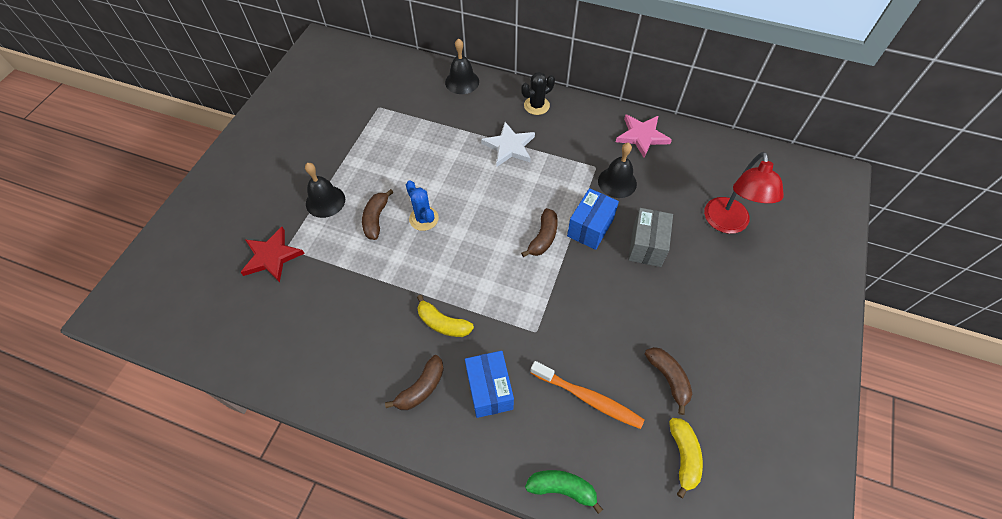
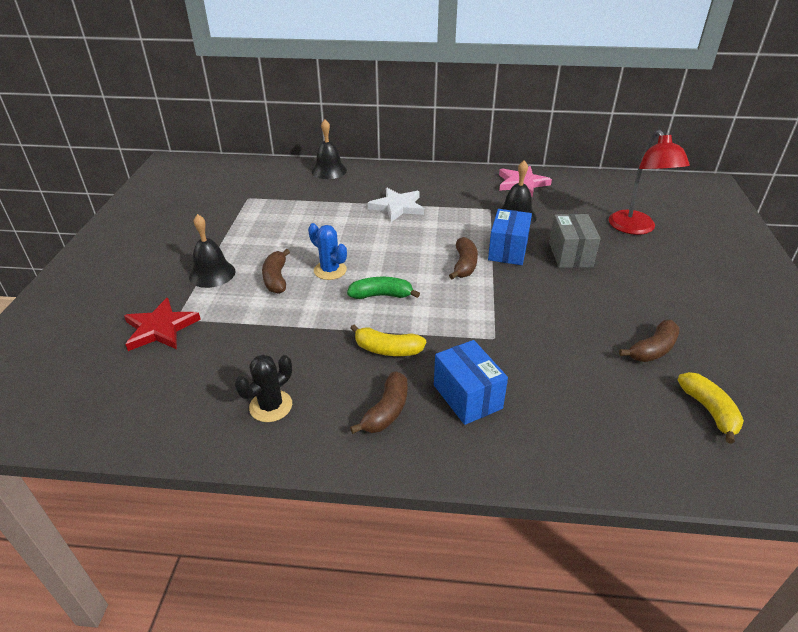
camera: 15 degrees left, 20 degrees down
(536, 105) = (411, 177): black cactus -> black cactus (271, 406)
(562, 488) = (596, 470): green banana -> green banana (381, 295)
(588, 398) = (580, 382): orange toothbrush -> none
(668, 378) = (653, 349): brown banana -> brown banana turned 90 degrees clockwise

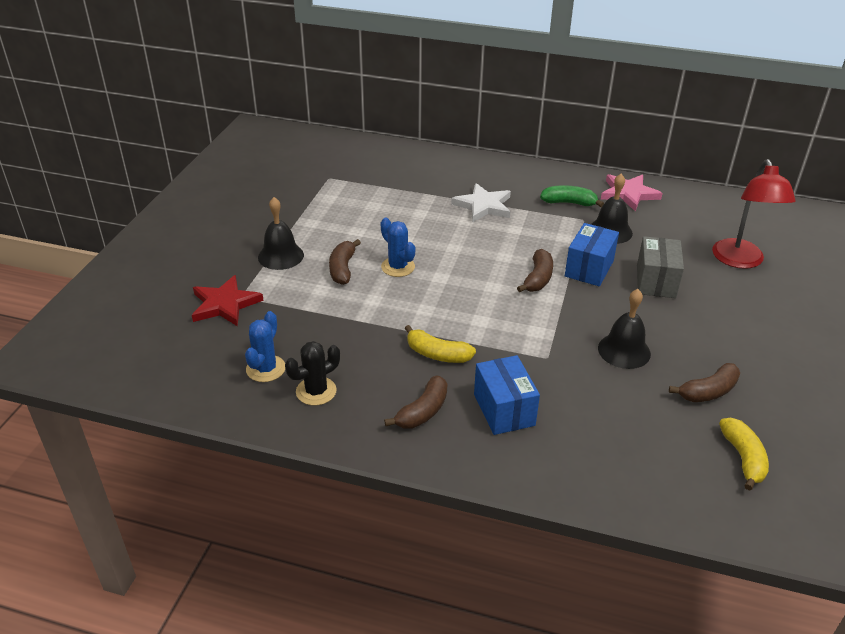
camera: 10 degrees right, 0 degrees up
(213, 390) = (266, 369): none -> blue cactus
(329, 171) = (419, 156): black bell -> black bell (624, 350)
(381, 295) = (444, 299): green banana -> green banana (569, 203)

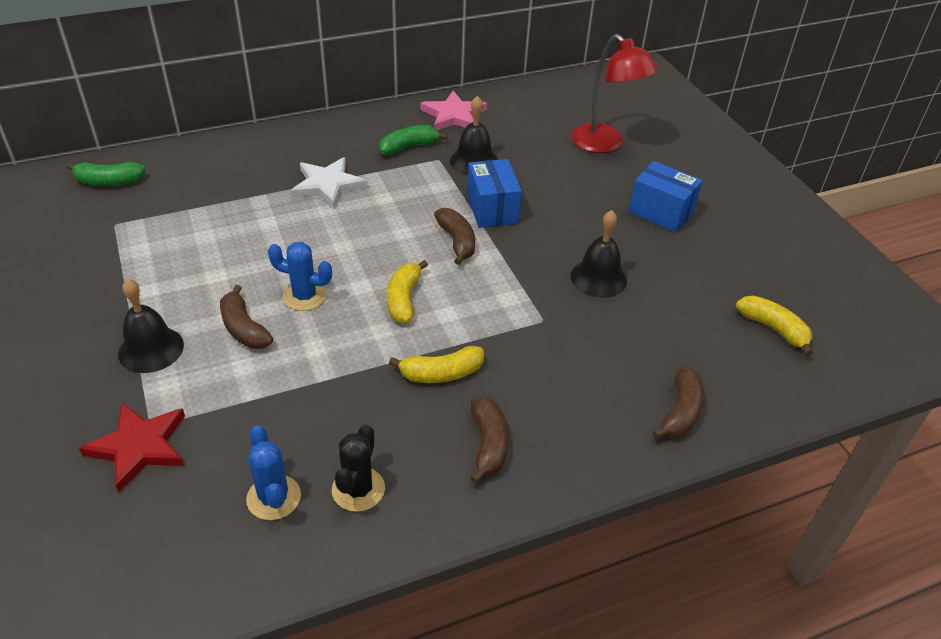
camera: 40 degrees left, 5 degrees up
(349, 152) = (109, 182): none -> green banana
(460, 298) = (404, 299): none -> yellow banana
(504, 410) = (558, 396): blue box -> blue box (661, 212)
(656, 281) = (559, 195): grey box -> none
(708, 391) = (695, 282): brown banana -> brown banana (680, 412)

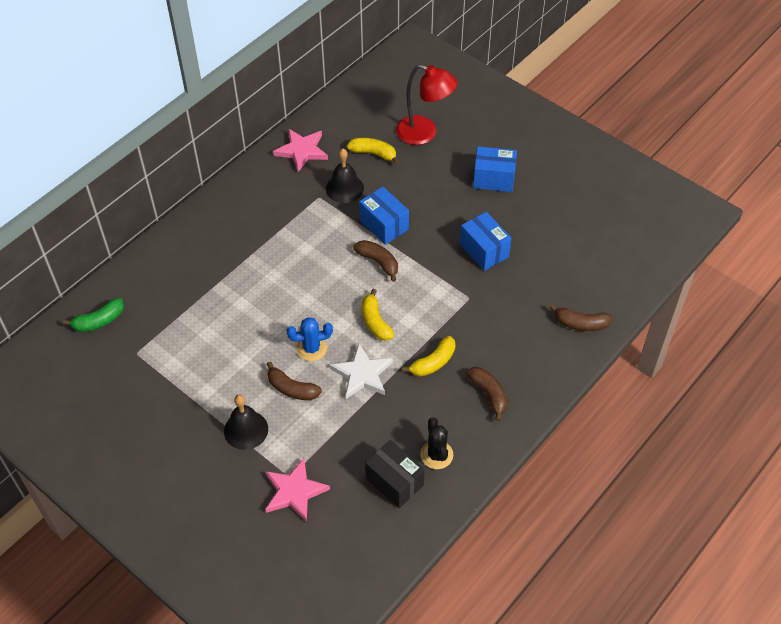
camera: 25 degrees left, 10 degrees up
(139, 447) = (294, 491): red star -> pink star
(274, 497) = (394, 482): blue cactus -> black box
(328, 185) = (258, 254): white star -> white star (362, 374)
(409, 147) = (290, 195): green banana -> none
(598, 278) = (484, 250): black bell -> blue box
(680, 412) = (580, 324): brown banana -> brown banana turned 105 degrees clockwise
(773, 328) = (604, 241): yellow banana -> yellow banana (373, 153)

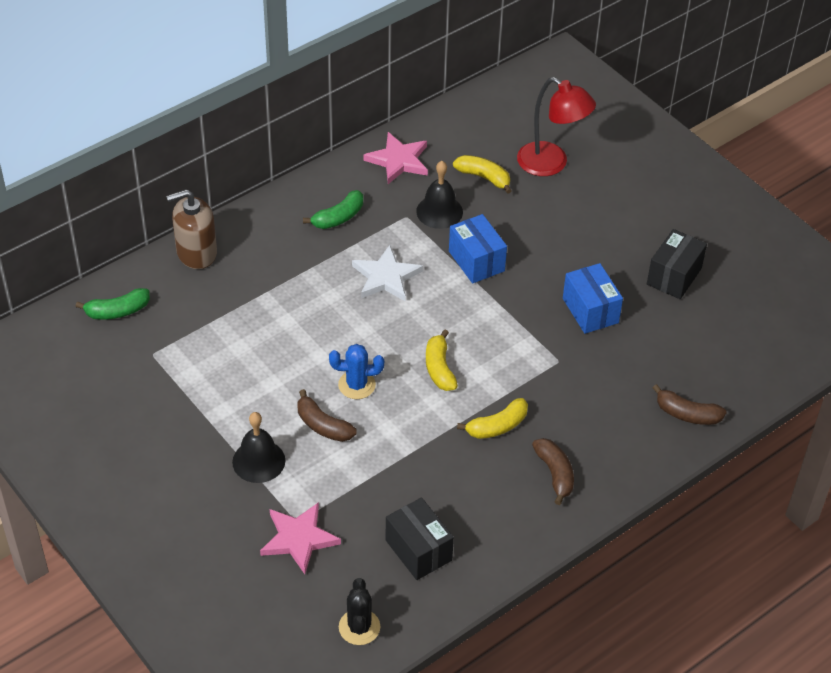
camera: 10 degrees right, 5 degrees down
(154, 258) = (196, 253): none -> brown soap dispenser
(264, 207) = (338, 217): none -> green banana
(362, 374) = (409, 424): white star -> white star (386, 277)
(378, 262) = (459, 302): brown banana -> none
(436, 455) = (475, 530): black cactus -> black cactus (359, 627)
(493, 179) = (622, 230): blue box -> none
(543, 210) = (674, 276): none -> black box

